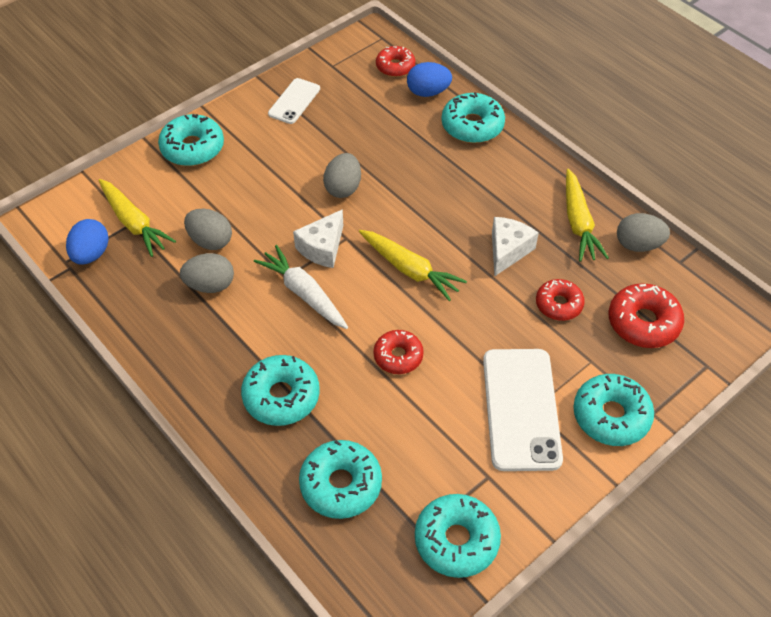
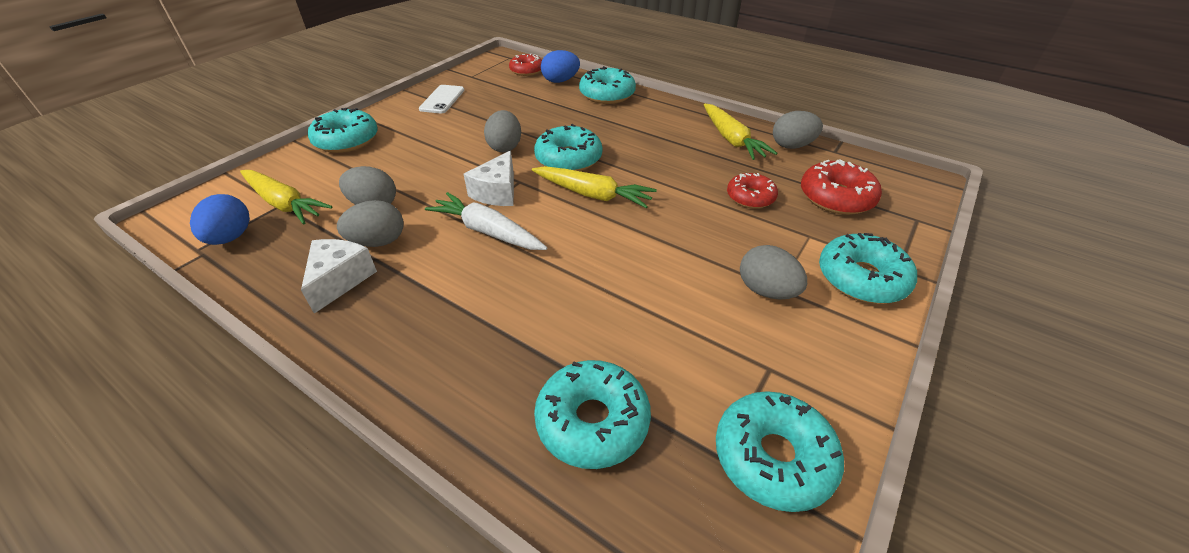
camera: 15 degrees left, 10 degrees down
(281, 396) = (485, 334): turquoise donut -> turquoise donut (568, 159)
(398, 356) = (610, 268): red donut -> none
(508, 251) = (680, 167): white cheese -> white cheese (340, 280)
(521, 409) = (766, 291): white phone -> grey egg

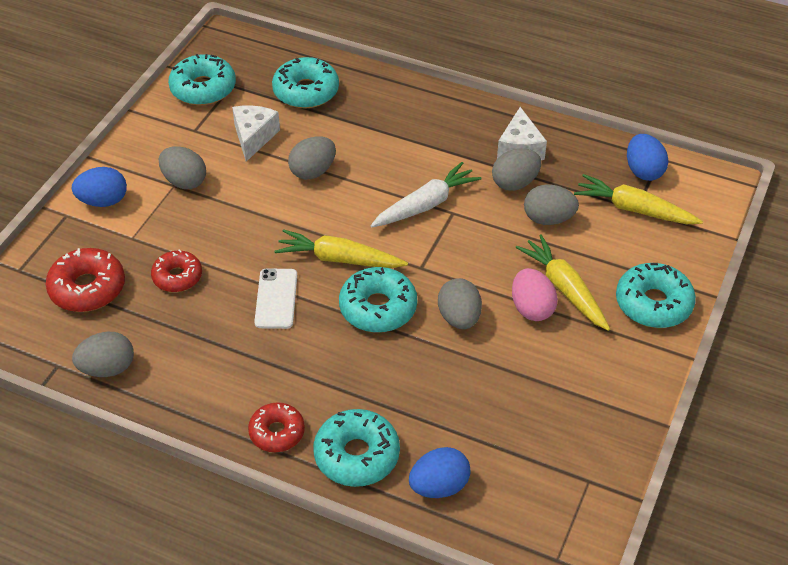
camera: 170 degrees right, 5 degrees up
(442, 99) = (594, 406): white phone -> white phone (276, 299)
(443, 147) = (532, 308): none -> pink egg
(487, 231) = (425, 205): white carrot -> white carrot turned 60 degrees counterclockwise
(497, 192) = (437, 250): white cheese -> white cheese (254, 137)
(526, 70) = (506, 513): red donut -> red donut (277, 432)
(604, 283) = (313, 171): none -> grey egg
(731, 139) = (181, 370): yellow carrot -> yellow carrot (564, 289)
(861, 278) = (103, 201): turquoise donut -> blue egg

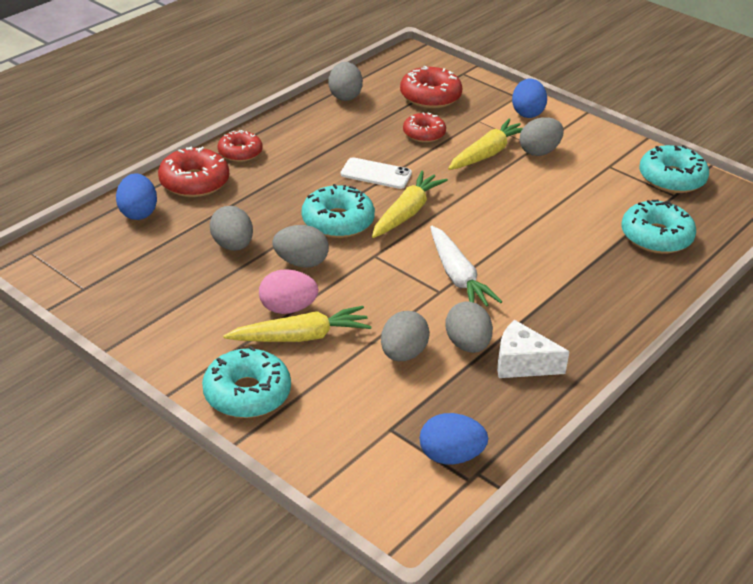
camera: 105 degrees right, 10 degrees down
(254, 137) = (590, 195): white cheese -> none
(313, 171) = (530, 219): grey egg -> grey egg (232, 245)
(357, 455) = (194, 182): turquoise donut -> red donut
(634, 209) = (390, 426): yellow carrot -> yellow carrot (487, 153)

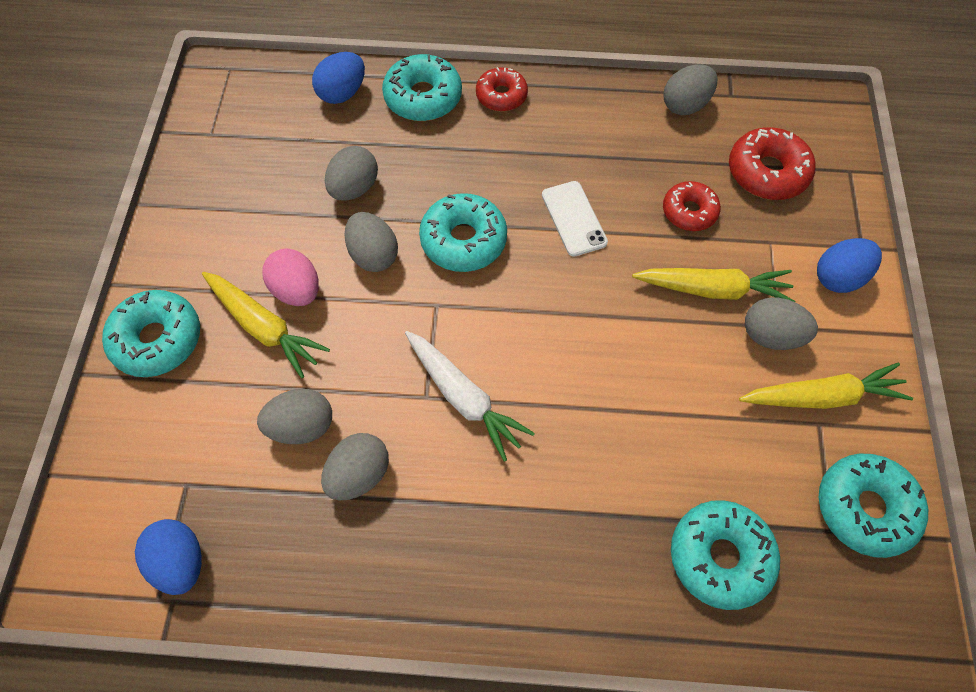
camera: 55 degrees right, 25 degrees up
(194, 182) = (423, 97): red donut -> turquoise donut
(407, 213) = (532, 286): yellow carrot -> yellow carrot (822, 396)
(457, 276) = (464, 398): white carrot -> white carrot turned 75 degrees counterclockwise
(522, 363) = (367, 545): white cheese -> none

